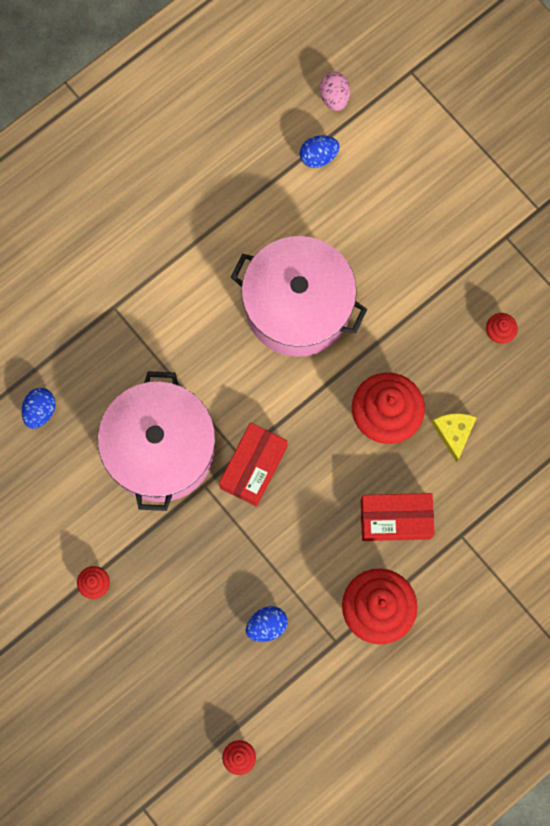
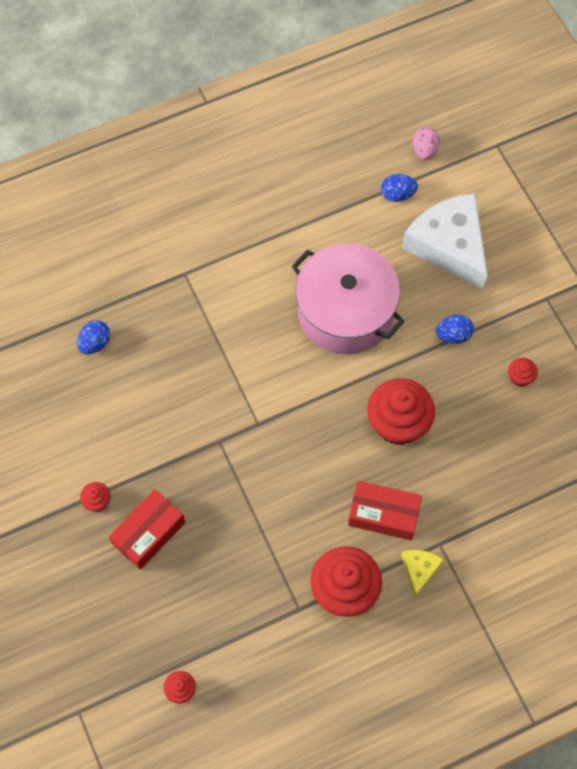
camera: 15 degrees right, 10 degrees down
(160, 449) = (190, 401): pink pot -> none
(253, 467) = (267, 437): red box -> red box (149, 533)
(267, 625) = (240, 578): blue egg -> blue egg (453, 335)
(388, 202) = (449, 245): none -> white cheese
(454, 433) = (457, 453): yellow cheese -> yellow cheese (419, 570)

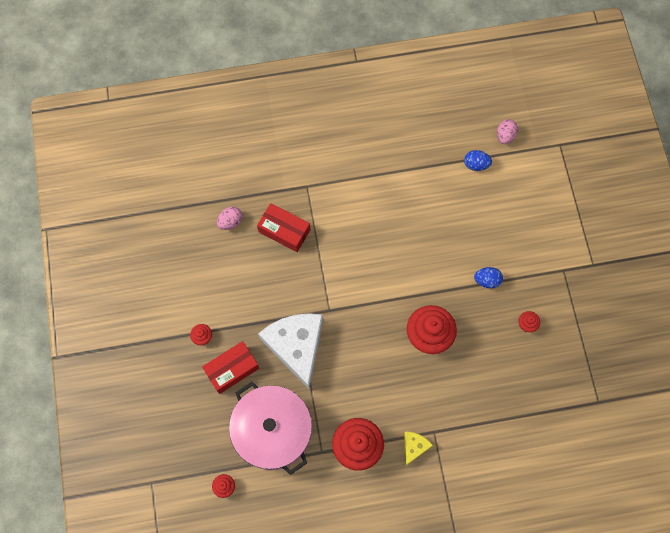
camera: 15 degrees right, 5 degrees up
(95, 343) = (230, 222): blue egg -> pink egg
(345, 312) = (414, 243): pink pot -> pink pot (273, 431)
(383, 514) = (400, 399): red box -> red box (284, 231)
(449, 245) = (503, 212): white cheese -> white cheese (296, 346)

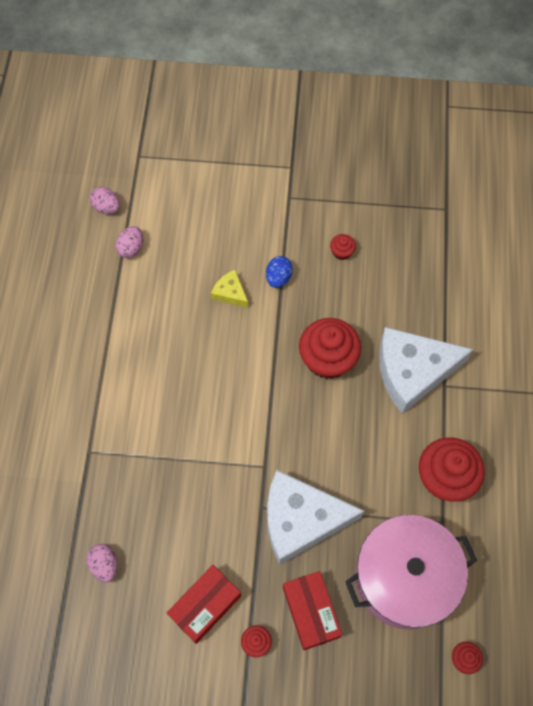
camera: 75 degrees left, 5 degrees down
(284, 231) = (141, 496): red box -> red box (205, 605)
(414, 447) = (457, 412): yellow cheese -> yellow cheese (230, 293)
(438, 403) = (412, 371): none -> white cheese
(476, 164) = (131, 248): blue egg -> pink egg

